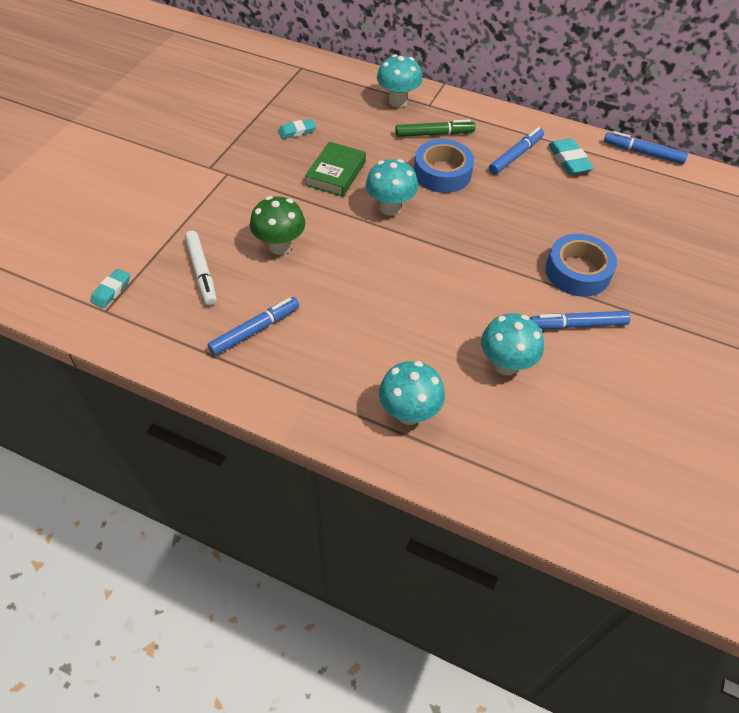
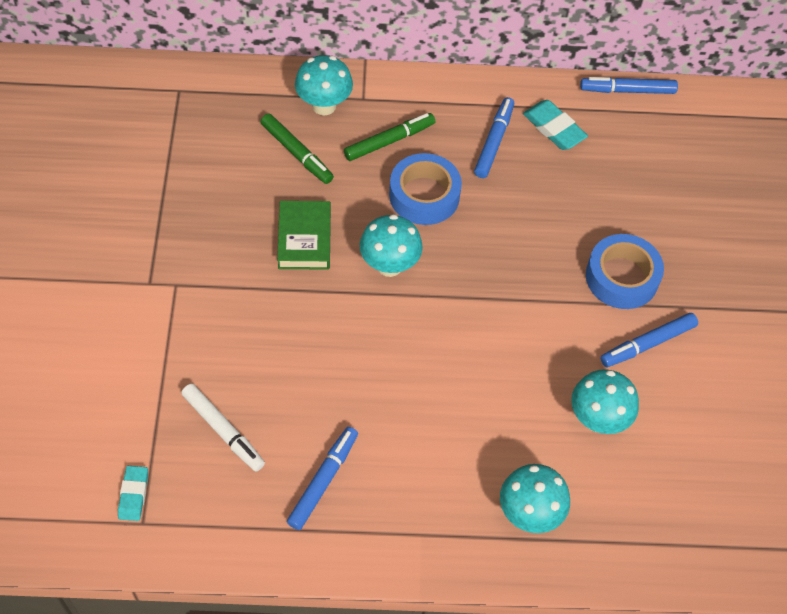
camera: 25 degrees left, 5 degrees up
(280, 246) = (293, 363): green mushroom -> none
(297, 131) = (226, 192): turquoise eraser -> none
(361, 122) = (296, 153): none -> green marker

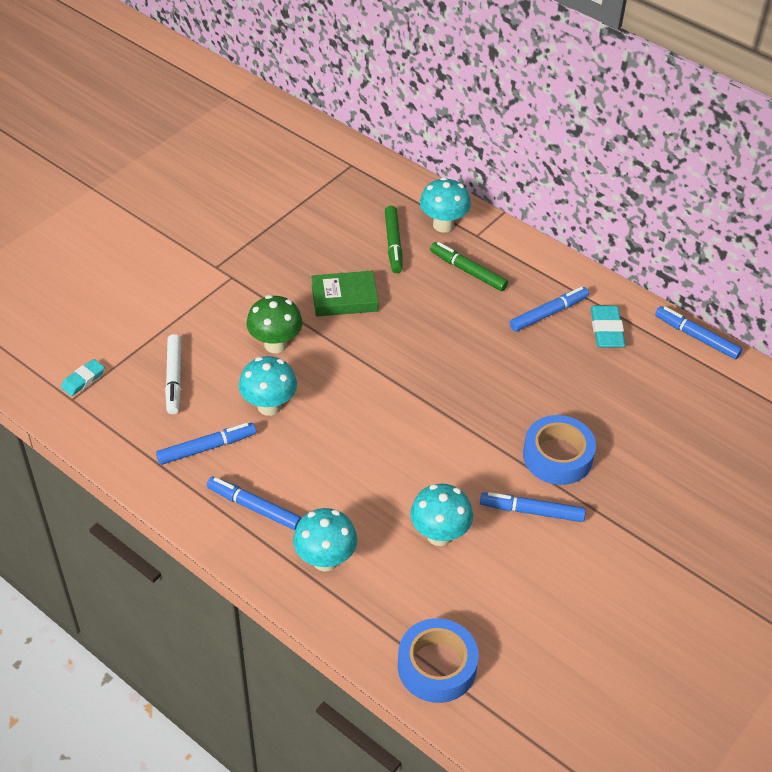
camera: 40 degrees right, 10 degrees down
(286, 329) = (275, 344): none -> green mushroom
(304, 239) = (344, 298): green book -> green book turned 45 degrees clockwise
(389, 141) = (468, 271): green marker -> green marker turned 150 degrees counterclockwise
(389, 265) = (387, 347): turquoise mushroom -> turquoise mushroom (269, 406)
(422, 509) = (254, 507): none -> blue marker
(424, 195) = (458, 319): blue tape -> blue tape (437, 666)

